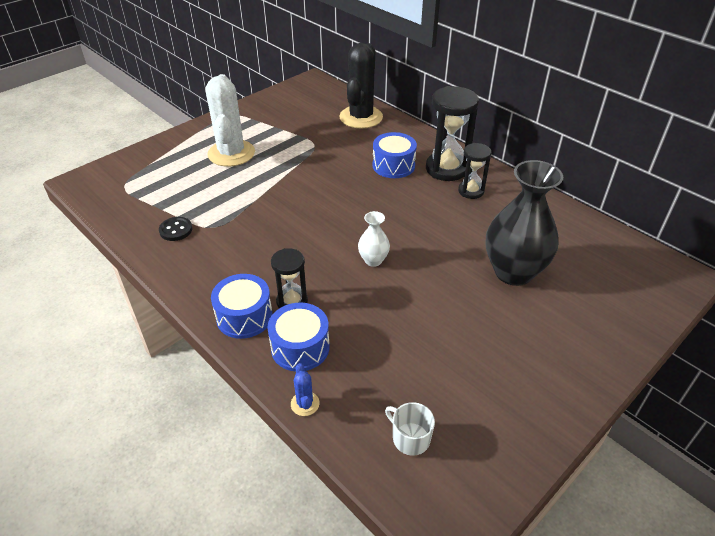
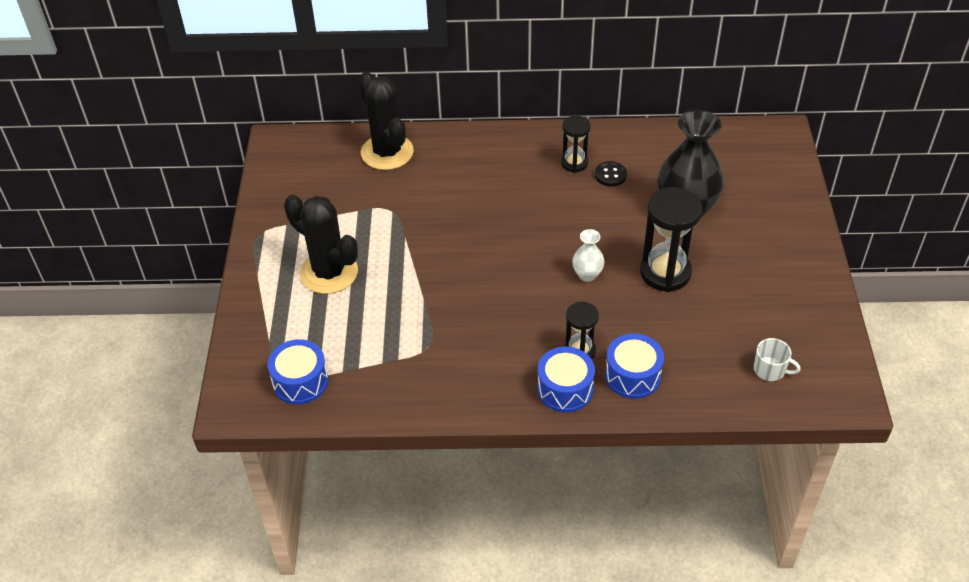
camera: 45 degrees left, 5 degrees up
(176, 230) = (402, 374): black button -> black button (610, 175)
(231, 153) = (329, 272): white cactus -> black cactus
(305, 404) = (688, 405): blue cactus -> none
(393, 165) = (485, 182): blue drum -> blue drum (300, 381)
(410, 438) = (770, 370): white mug -> white mug turned 150 degrees counterclockwise
(446, 169) = (530, 155): black hourglass -> black hourglass (665, 272)

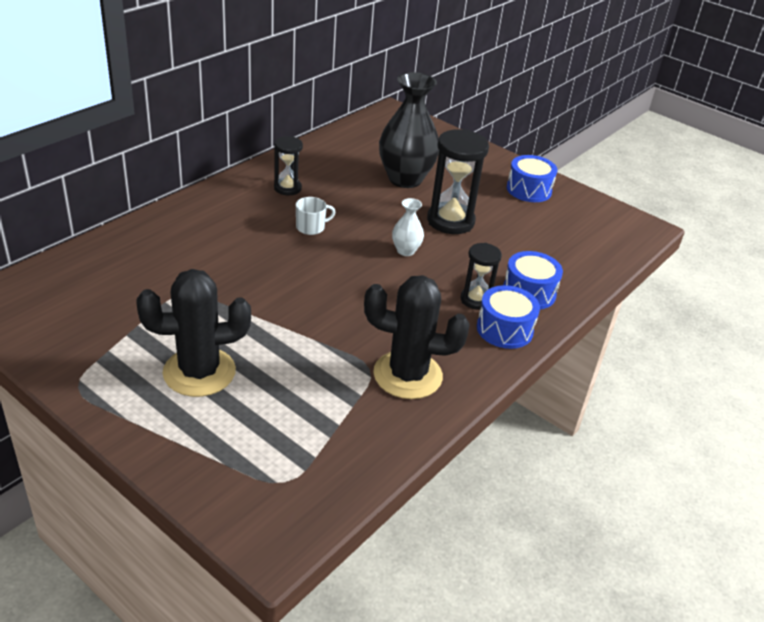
camera: 55 degrees left, 10 degrees down
(300, 381) = (305, 473): blue drum -> blue drum (529, 190)
(387, 152) = (116, 255): black cactus -> black cactus (407, 375)
(610, 175) = (325, 183): black button -> none
(770, 370) = (590, 239): white mug -> white mug (311, 227)

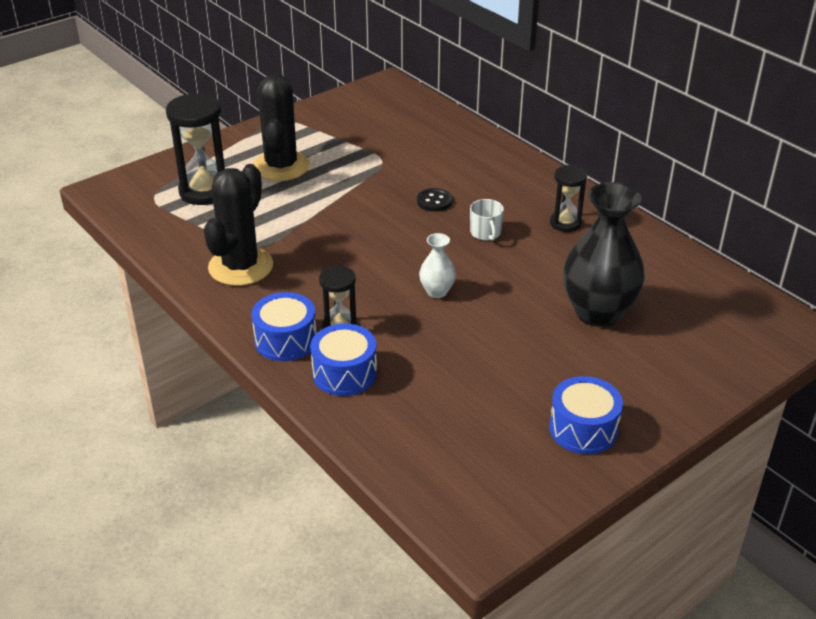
camera: 105 degrees right, 0 degrees up
(262, 257) = (434, 201): none -> black button
(450, 221) = (498, 336): black hourglass -> black hourglass (205, 191)

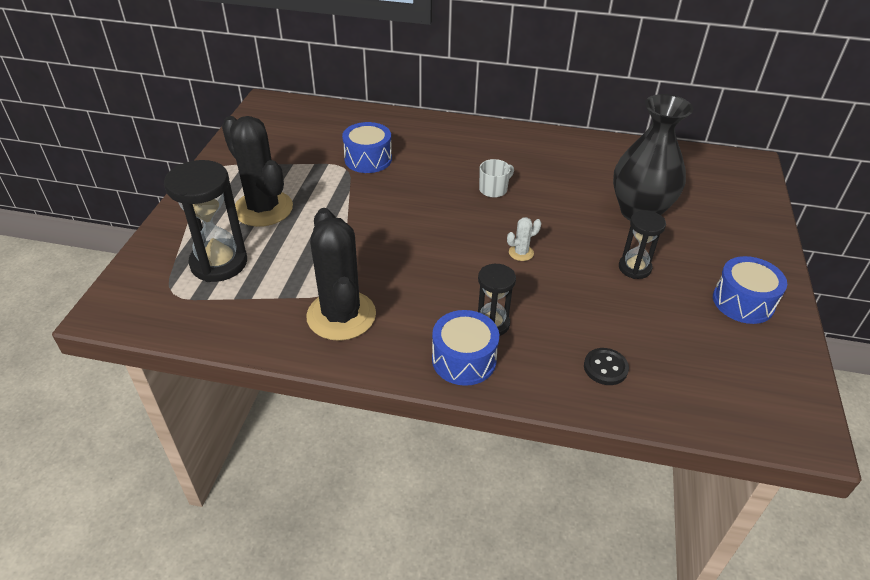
camera: 40 degrees left, 5 degrees up
(344, 373) = (545, 360): blue drum -> blue drum (368, 159)
(434, 201) = (426, 182): black button -> black button (605, 368)
(437, 292) = (521, 253): white vase -> white cactus
(485, 233) = (493, 189): white mug -> white mug turned 75 degrees counterclockwise
(565, 223) = (535, 157): black hourglass -> black hourglass (634, 268)

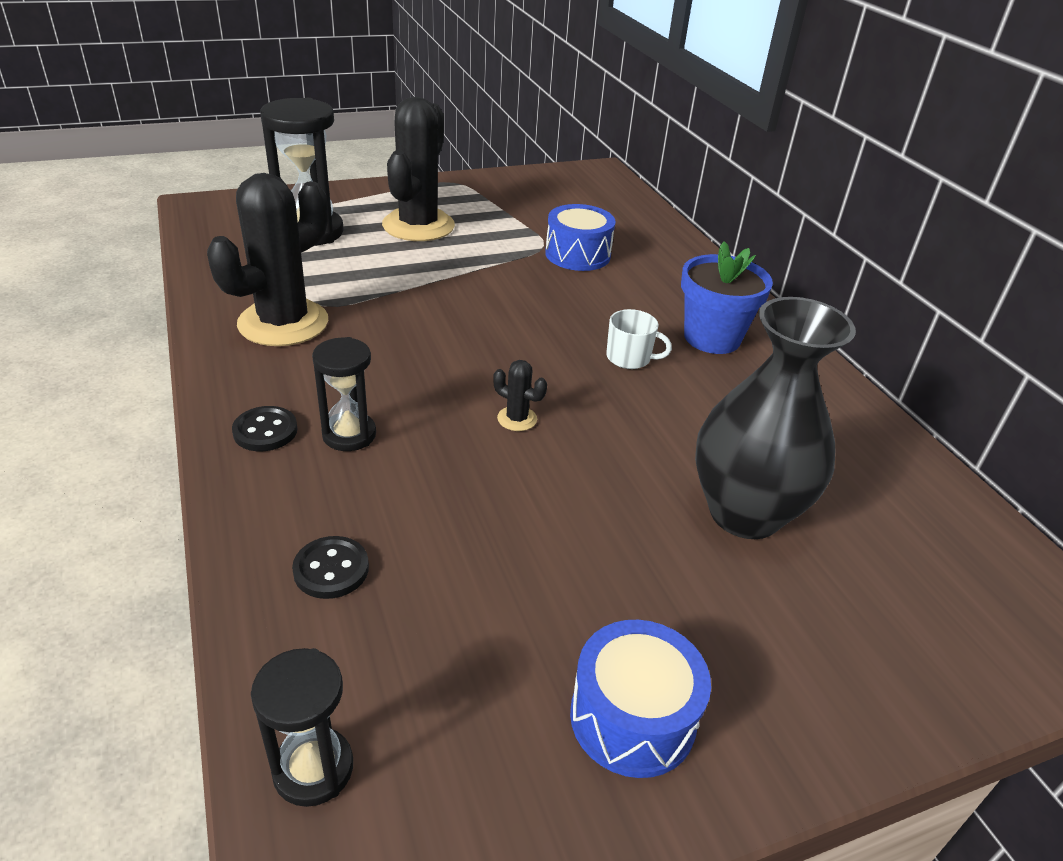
camera: 55 degrees right, 5 degrees down
(464, 359) = (265, 431): blue drum -> black button
(496, 153) = (712, 338): none -> blue flower pot
(521, 253) = (517, 419): white cactus -> black cactus
(634, 268) = (593, 543): black hourglass -> black hourglass (313, 769)

